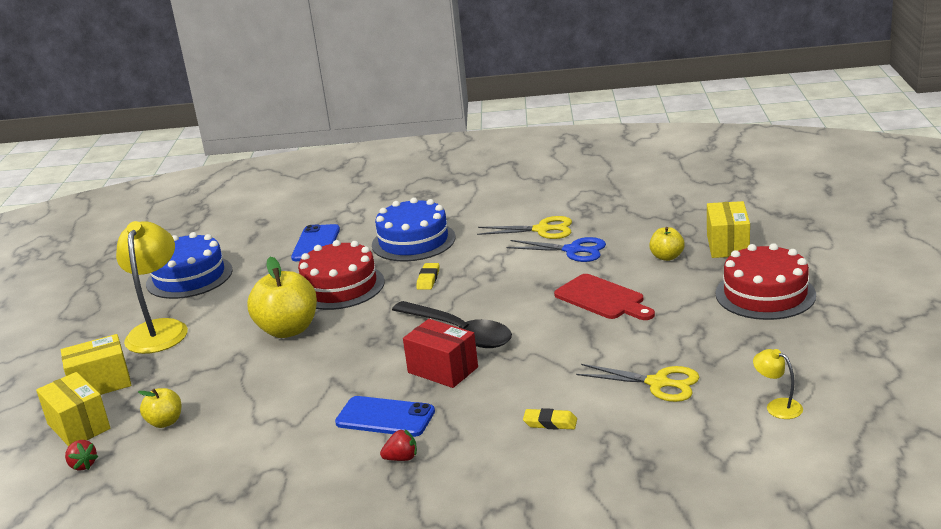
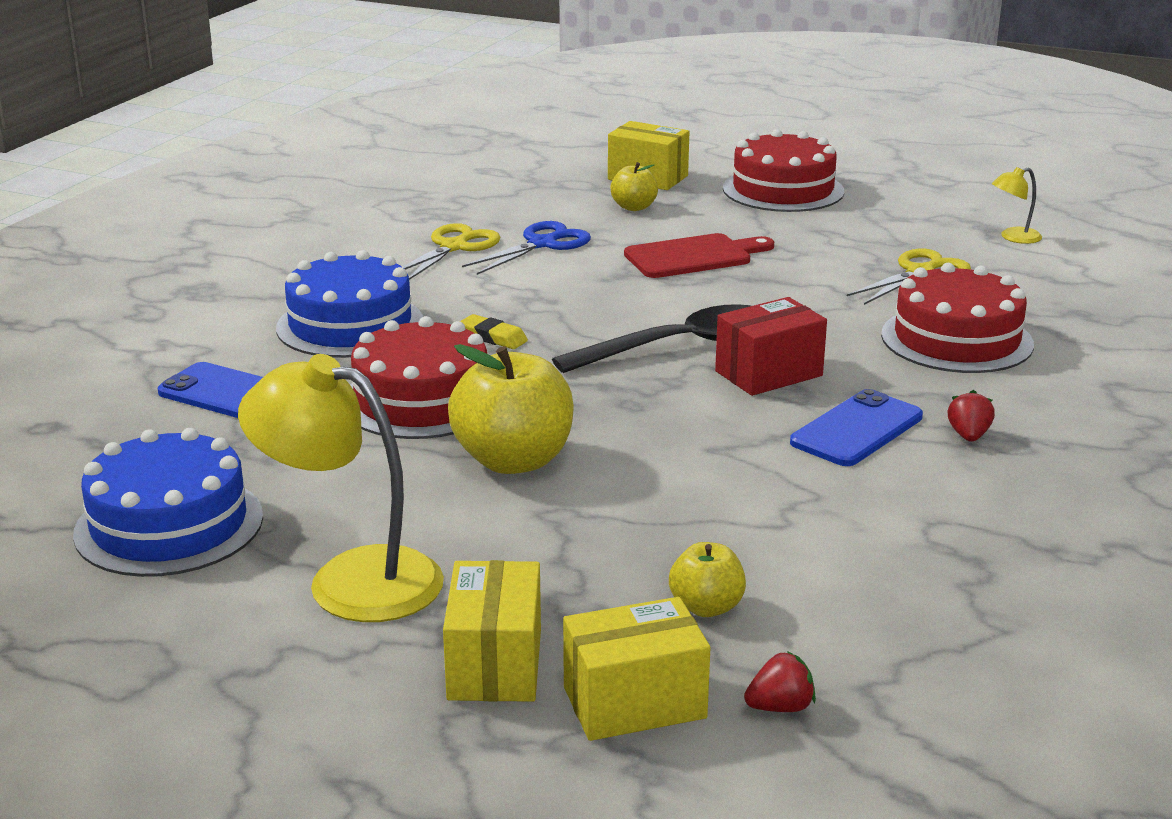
camera: 70 degrees left, 0 degrees up
(550, 423) = (956, 339): yellow eraser -> red cake

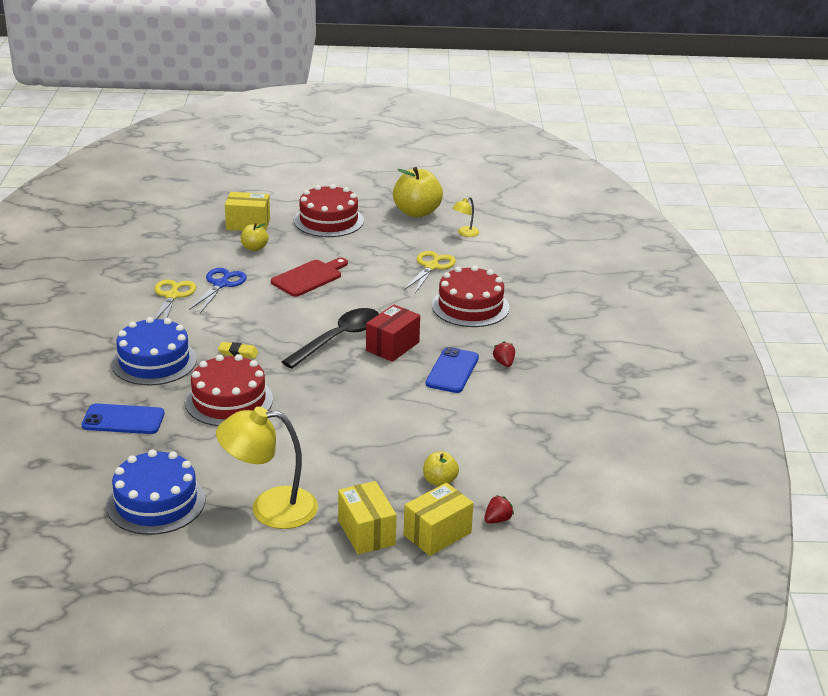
camera: 25 degrees left, 5 degrees up
(513, 460) = (301, 425): yellow apple -> yellow apple (417, 212)

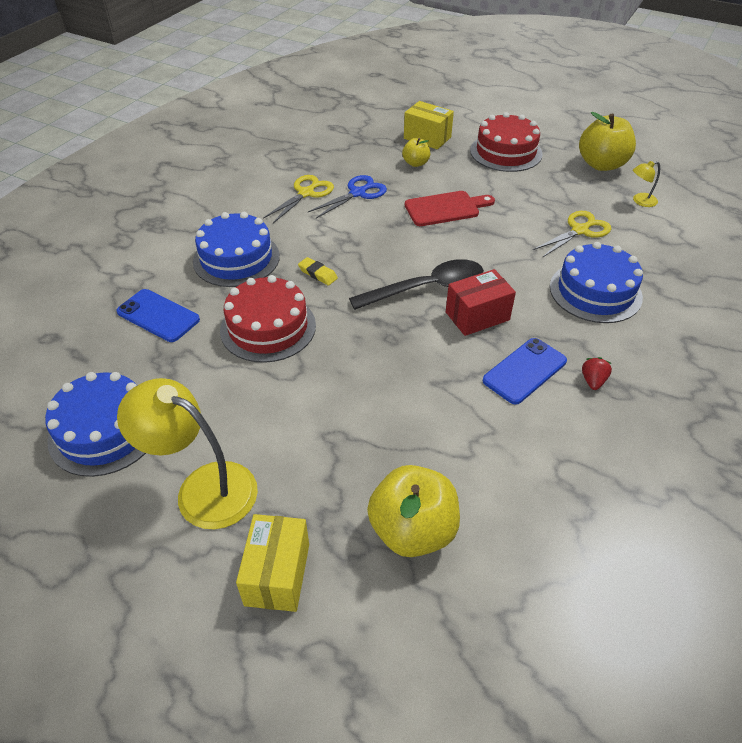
camera: 30 degrees right, 15 degrees up
(437, 534) = (357, 618): yellow box -> none
(439, 481) = (412, 530): yellow apple -> yellow apple, size x1.90
(470, 306) = (595, 291): red cake -> blue cake
(497, 520) = (446, 630): red strawberry -> none

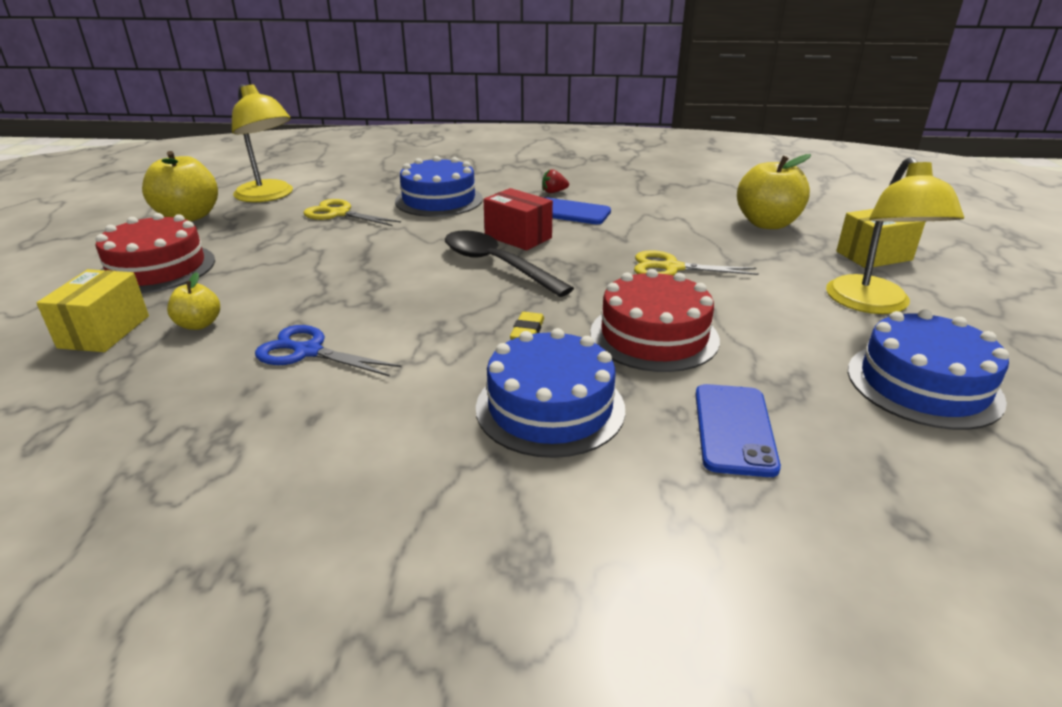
camera: 115 degrees left, 15 degrees down
(306, 193) = (326, 400): yellow scissors -> yellow scissors (672, 268)
(445, 208) = (325, 282): red cutting board -> none
(640, 201) = (269, 196): yellow lamp -> yellow lamp, size x2.18

